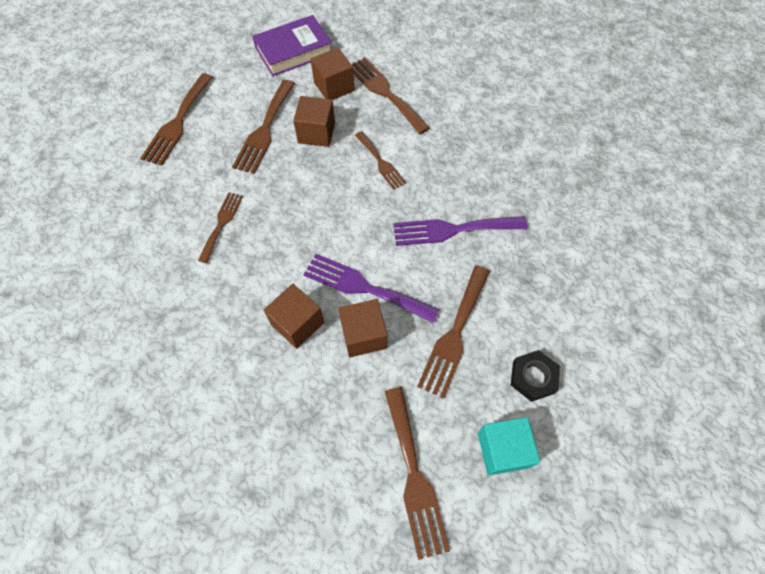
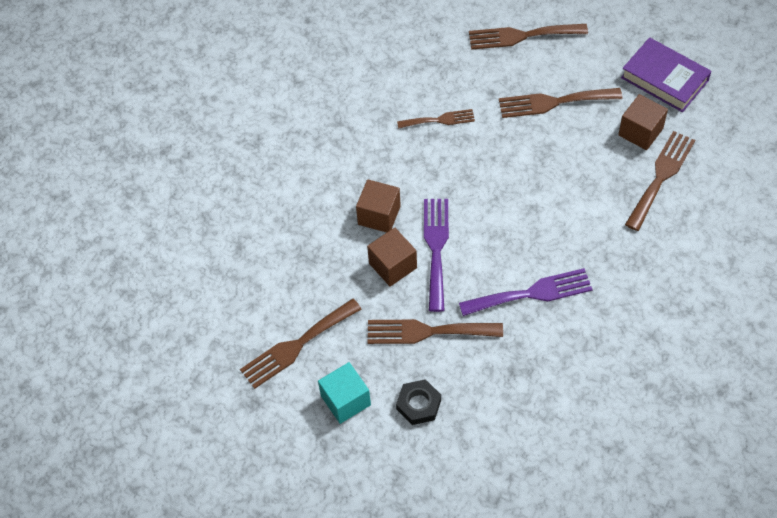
camera: 70 degrees right, 5 degrees down
(316, 133) = (576, 143): brown cube -> none
(380, 162) = (573, 207): brown fork -> none
(452, 230) = (531, 293): purple fork -> purple fork turned 105 degrees clockwise

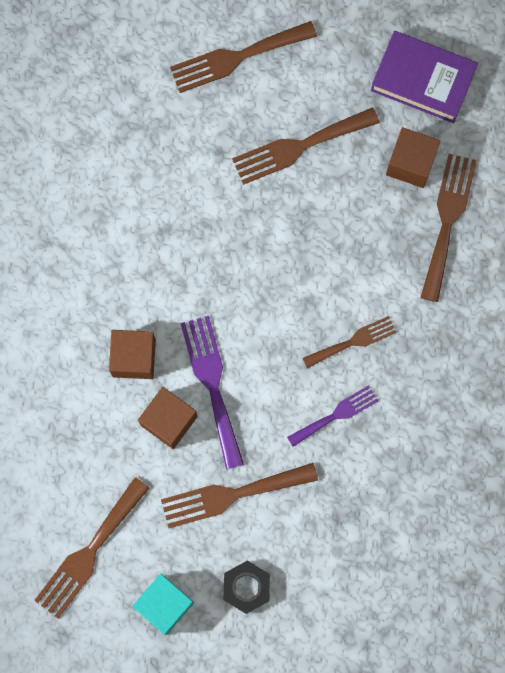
camera: 20 degrees left, 20 degrees up
(439, 120) = (169, 206): brown fork -> brown fork (353, 341)
(531, 293) = (336, 415): purple fork -> purple fork, size x0.63

